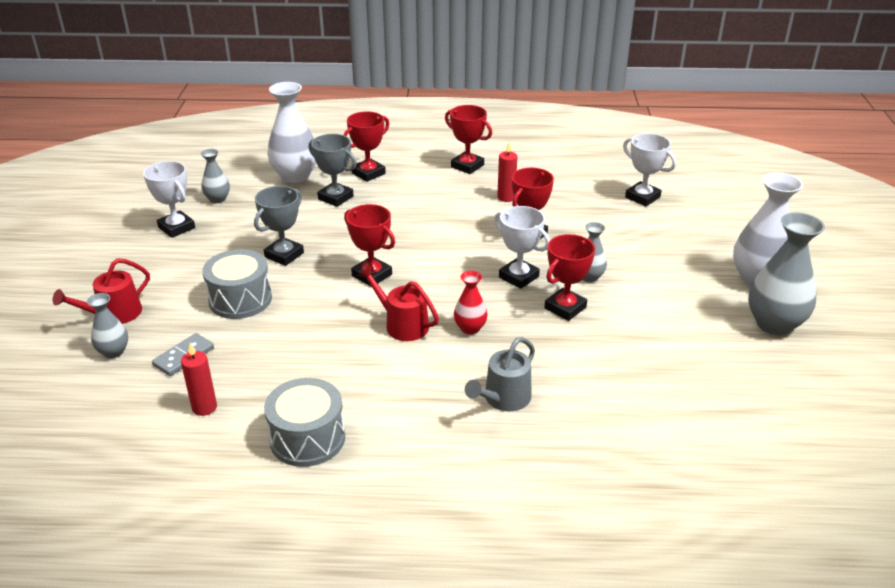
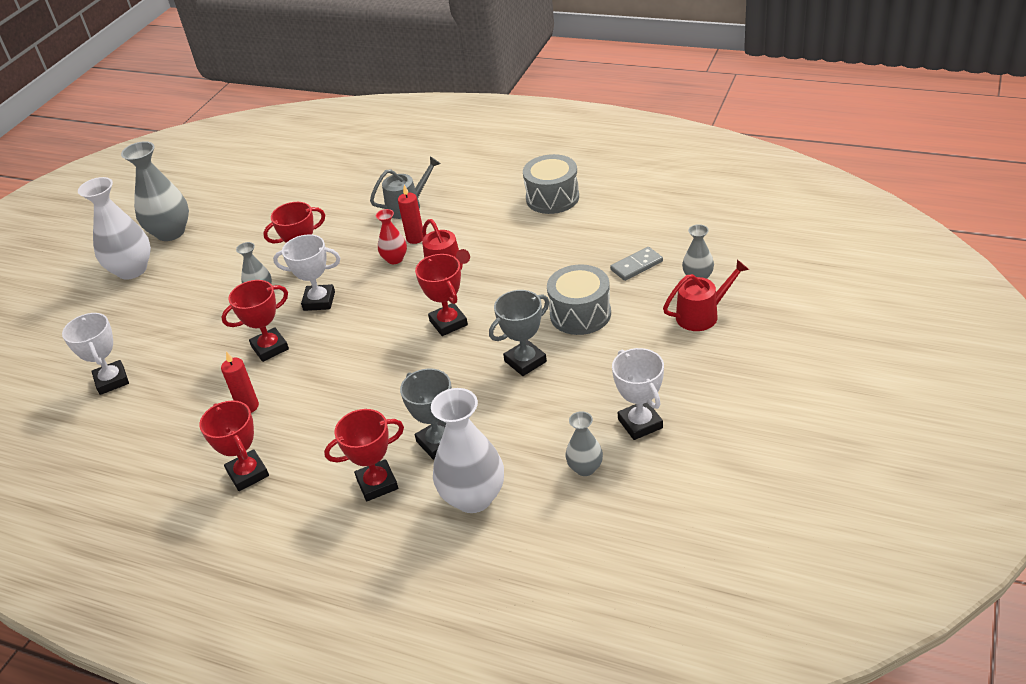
camera: 155 degrees left, 5 degrees up
(204, 407) = (622, 225): red candle -> red candle (415, 238)
(518, 277) = (319, 301): white trophy -> white trophy turned 60 degrees counterclockwise

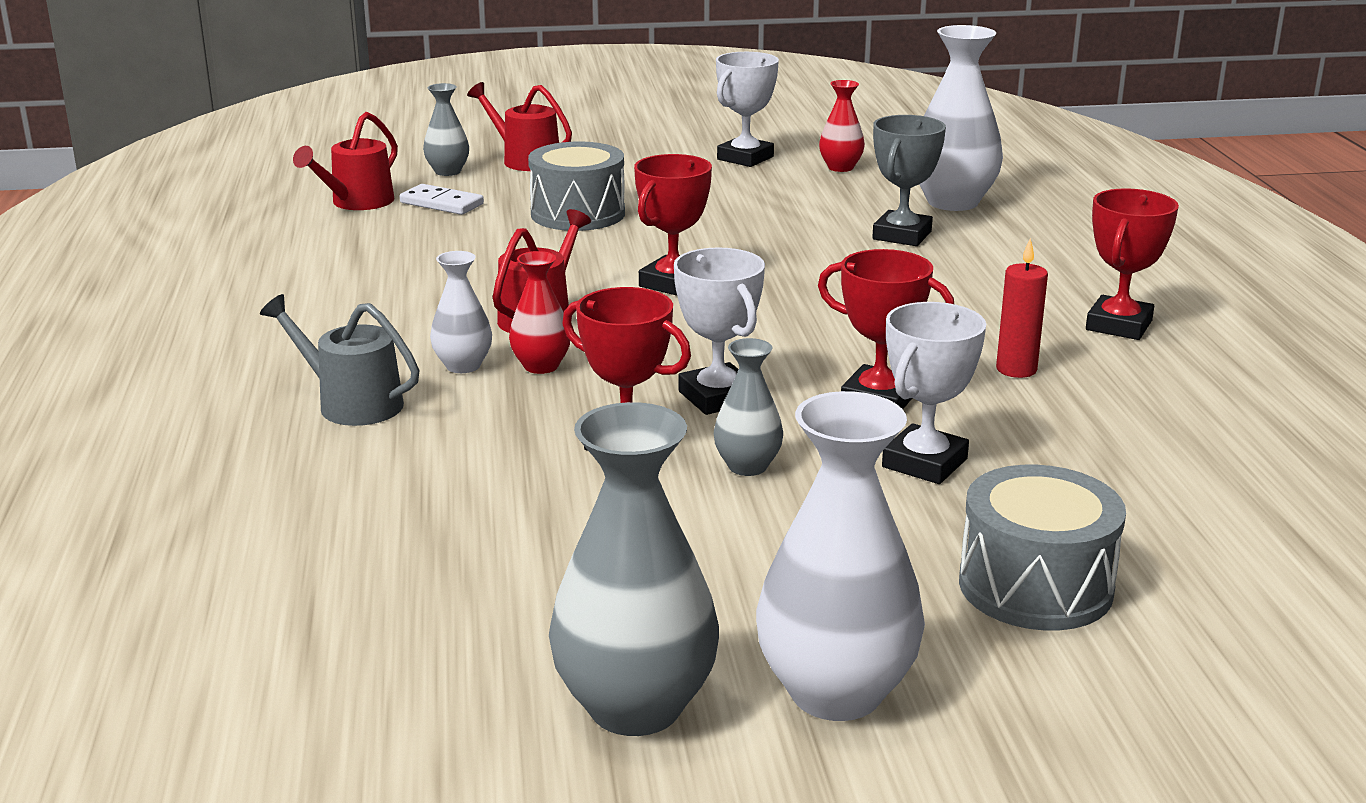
camera: 125 degrees left, 15 degrees down
(112, 380) = (1150, 527): white trophy -> white trophy (924, 463)
(377, 484) = (1009, 249): red trophy -> none
(415, 238) = (463, 366): red candle -> white vase
(525, 361) = (704, 223): grey trophy -> none
(552, 198) = (273, 285): grey drum -> grey drum (1035, 586)
(585, 468) = (840, 167): grey vase -> red vase
(636, 266) = (441, 203): grey domino -> white domino
(660, 236) = (357, 202): none -> red watering can

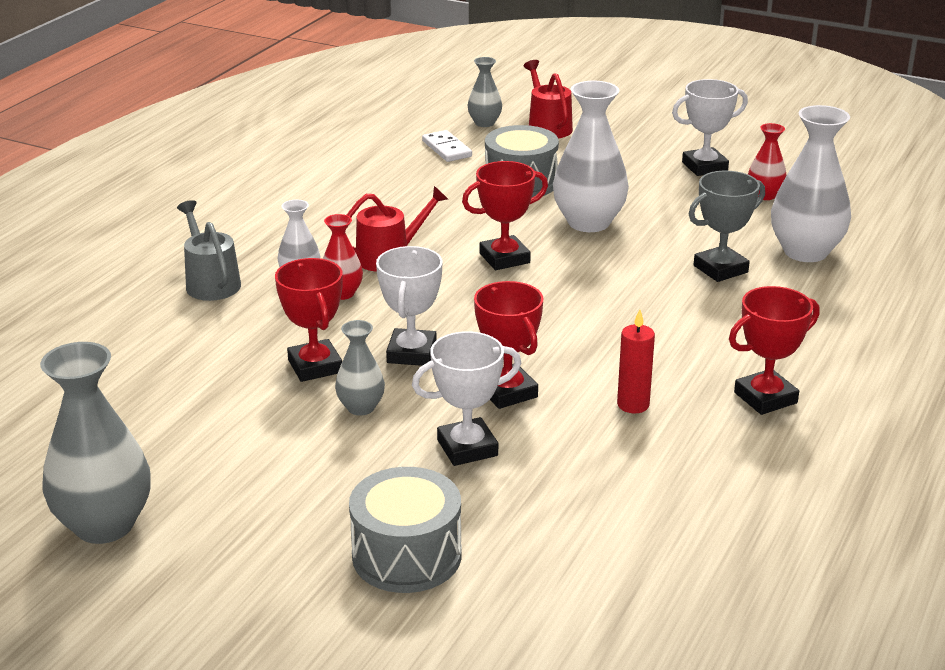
camera: 35 degrees right, 5 degrees up
(357, 202) = (397, 133): red watering can -> none
(835, 692) = (207, 565): white vase -> white vase (588, 222)

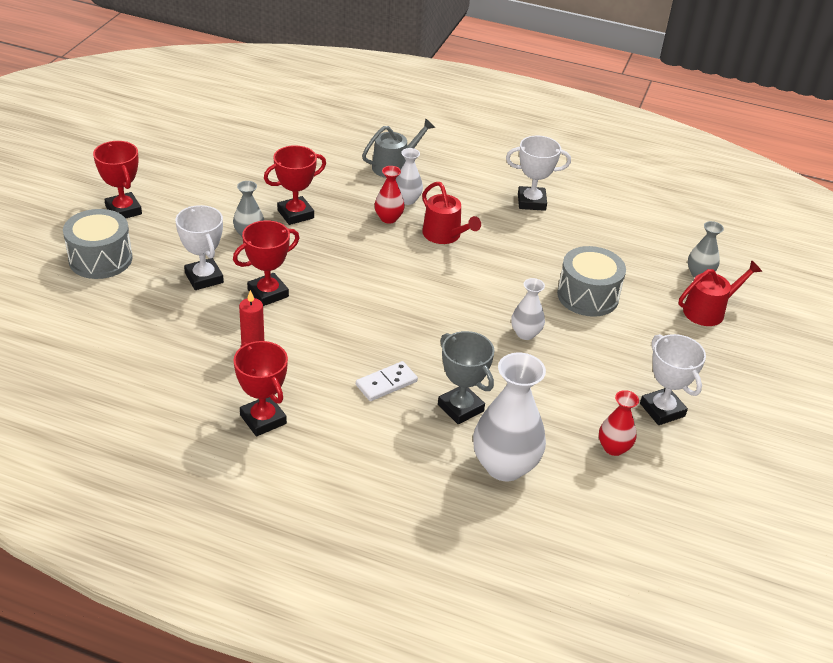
camera: 80 degrees right, 10 degrees up
(104, 525) = (140, 161): grey vase -> none
(411, 353) = (314, 251): white trophy -> white trophy (531, 202)
(446, 149) = (637, 255): white domino -> white domino (386, 383)
(504, 258) = (454, 289): red trophy -> red trophy (123, 210)
(588, 222) = (525, 333): white vase -> white vase, size x0.53

